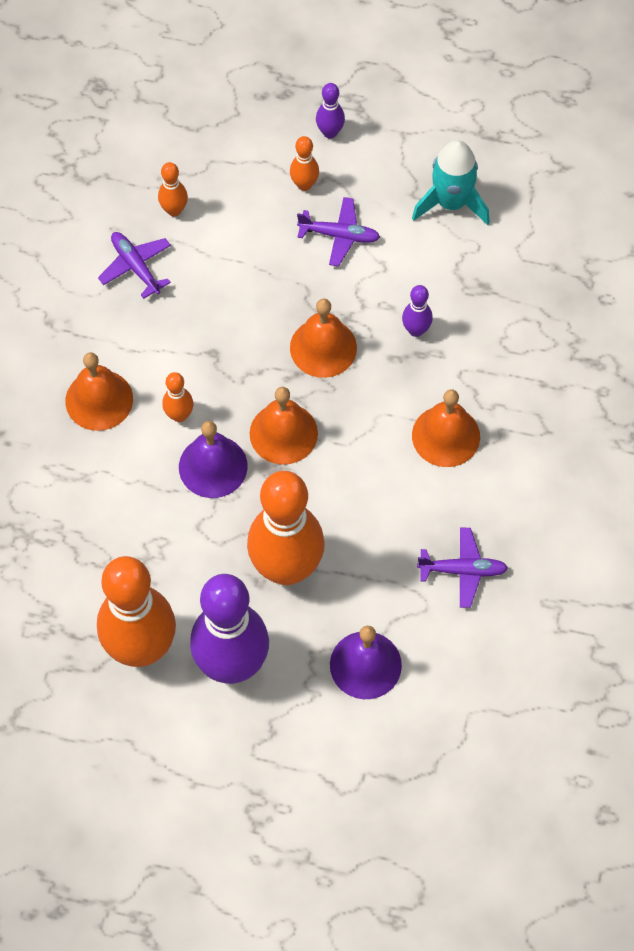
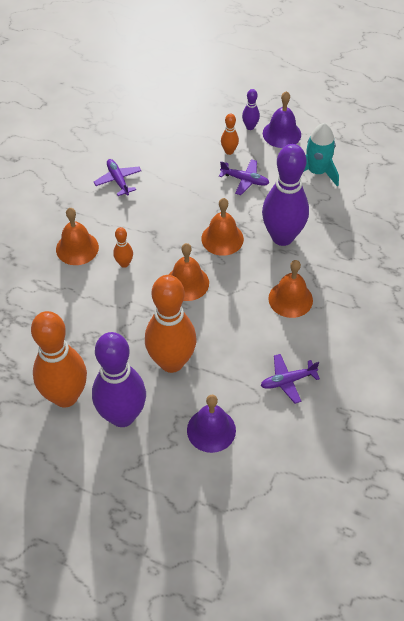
camera: 10 degrees right, 10 degrees down
(174, 210) = (148, 154): orange bowling pin -> none
(213, 466) = (138, 295): purple bell -> purple bell (282, 134)
(416, 330) = (282, 237): purple bowling pin -> purple bowling pin, size x2.36
(463, 570) = (287, 381): purple plane -> purple plane turned 150 degrees clockwise

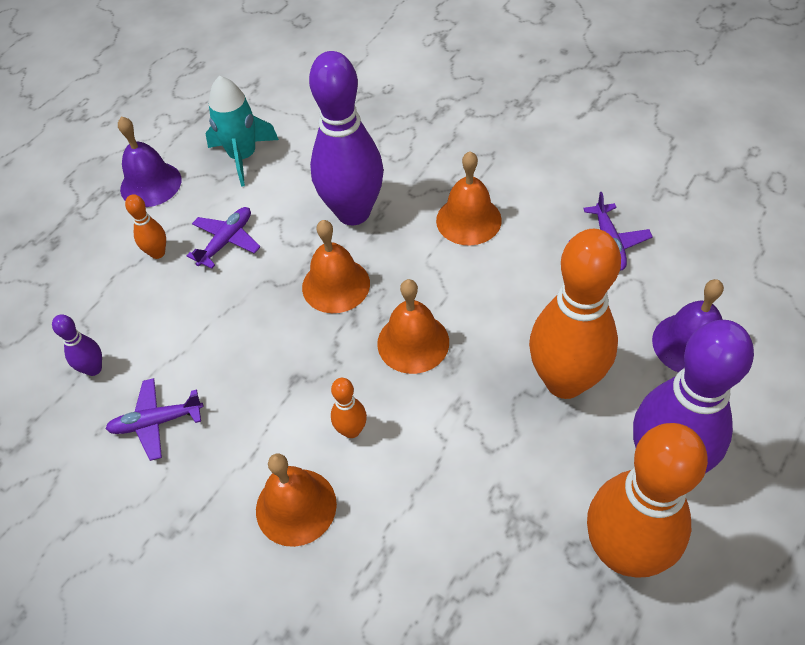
camera: 75 degrees left, 0 degrees up
(250, 127) = (118, 220): purple bowling pin -> purple bowling pin (94, 369)

